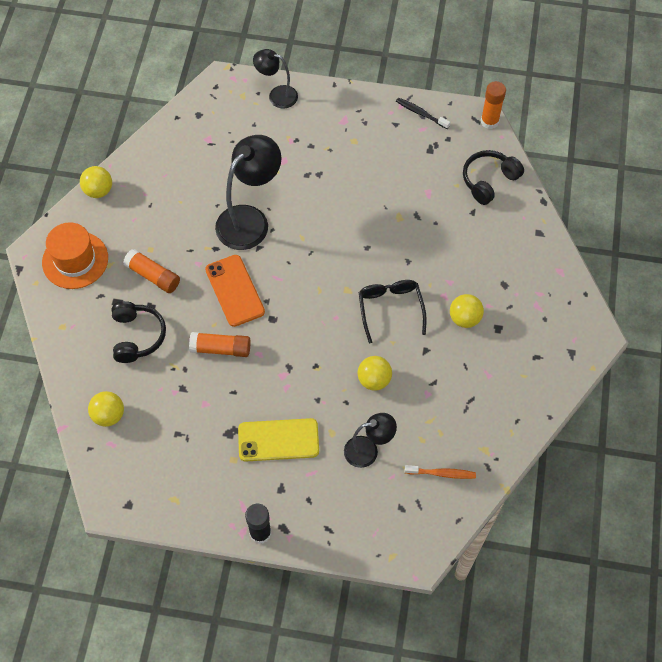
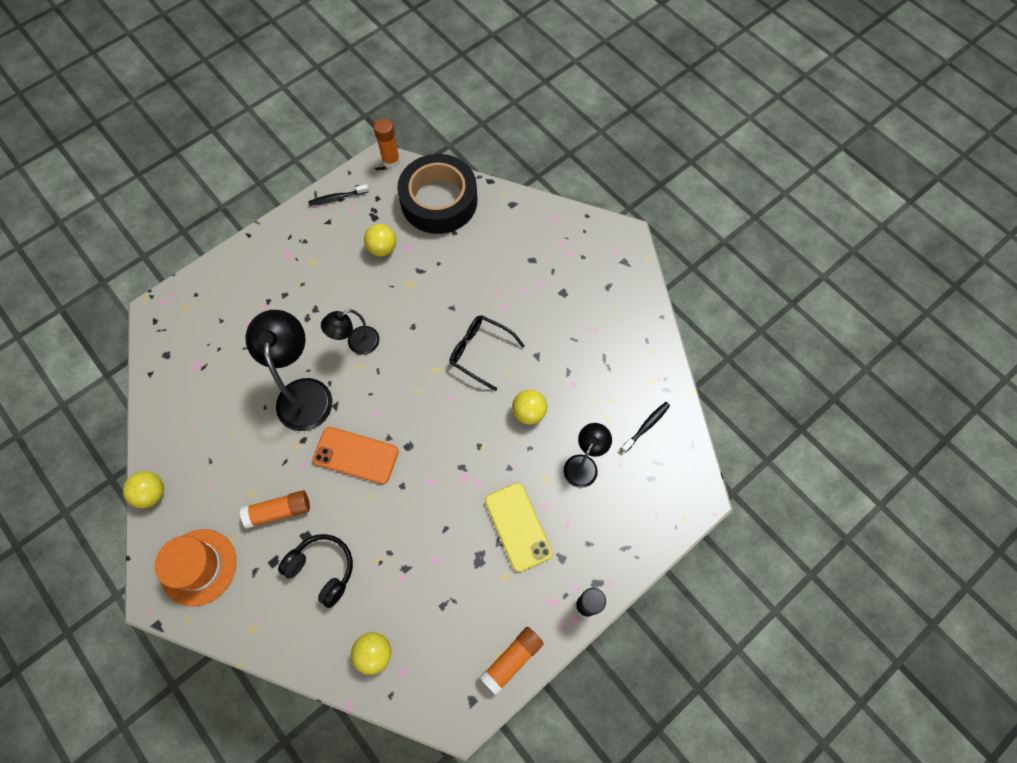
camera: 50 degrees left, 5 degrees up
(221, 349) = (398, 508): orange glue stick -> orange glue stick (512, 660)
(277, 95) = (213, 282): black lamp -> black lamp (357, 344)
(278, 440) = (518, 526): yellow phone -> yellow phone turned 60 degrees counterclockwise
(442, 473) = (646, 426): orange toothbrush -> black toothbrush
(464, 318) = (535, 308): yellow ball -> yellow ball (382, 248)
(489, 181) = (439, 201): black headphones -> black tape

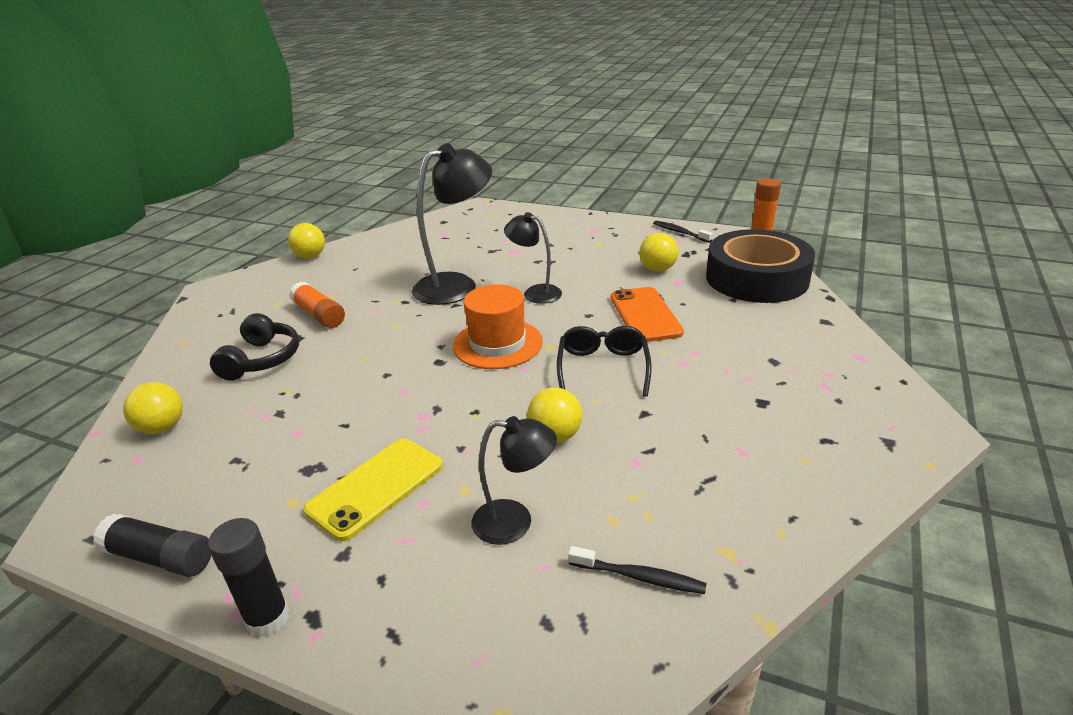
camera: 65 degrees right, 35 degrees down
(198, 567) = (245, 297): orange hat -> orange hat (497, 344)
(356, 455) = (406, 334): orange phone -> orange phone (645, 315)
(512, 660) = (160, 558): orange glue stick -> black glue stick

